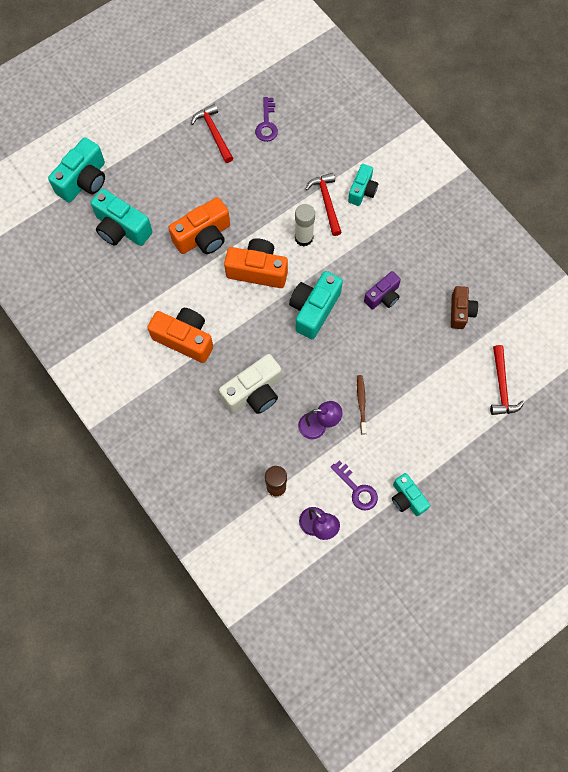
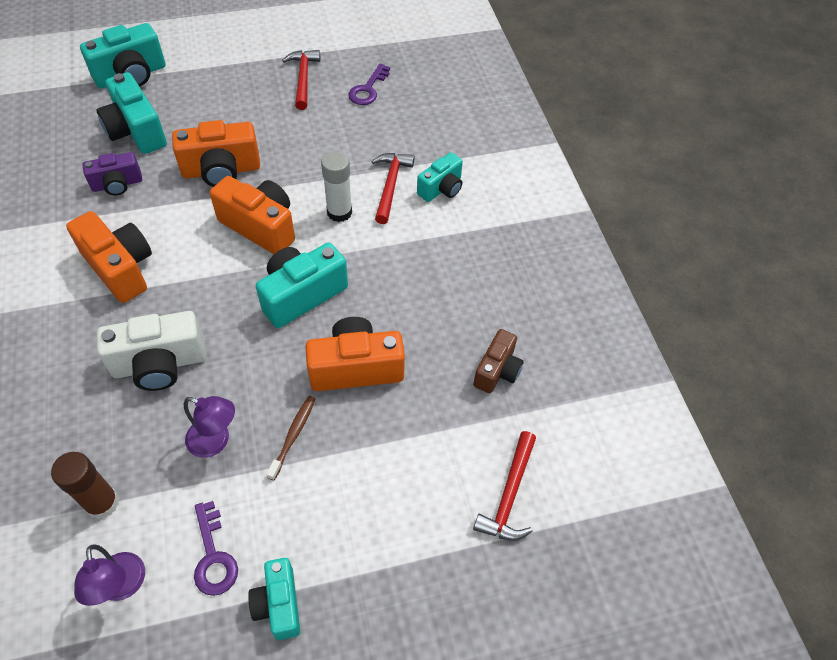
camera: 20 degrees right, 15 degrees down
(375, 345) = (356, 368): none -> orange camera
(383, 296) = (401, 313): purple camera -> purple camera (117, 184)

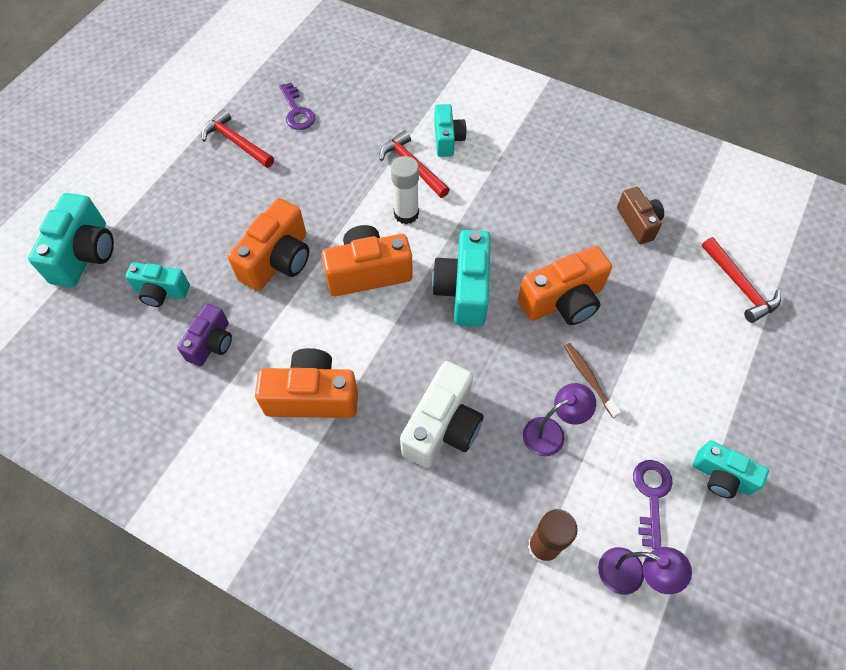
camera: 45 degrees left, 5 degrees up
(136, 131) = (161, 292): turquoise camera -> turquoise camera, size x0.63
(213, 556) = (651, 495): purple key -> purple key turned 105 degrees counterclockwise
(356, 368) = (563, 301): orange camera -> orange camera turned 150 degrees counterclockwise

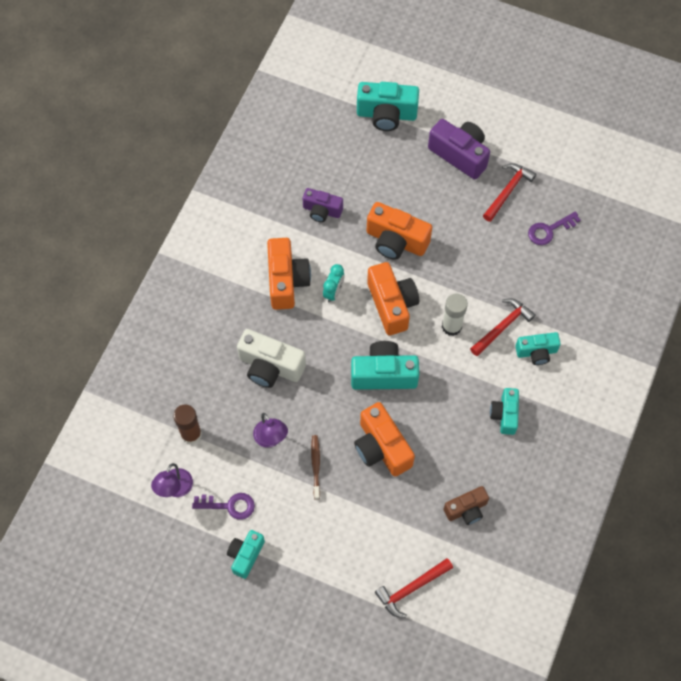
camera: 85 degrees right, 5 degrees up
(161, 292) = (360, 170): turquoise camera -> turquoise camera (504, 415)
(172, 182) = (460, 154): none -> purple camera
(339, 338) = (333, 292): none -> turquoise clock
(589, 378) = (316, 465): brown toothbrush -> brown toothbrush turned 60 degrees counterclockwise

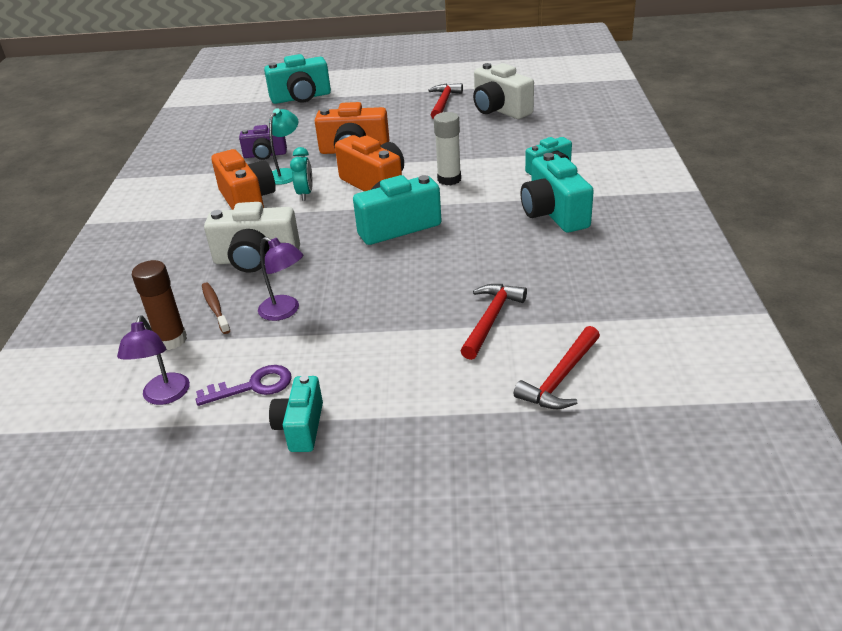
camera: 20 degrees left, 30 degrees down
(316, 465) = (357, 314): brown toothbrush -> brown toothbrush (215, 308)
(329, 252) = (286, 174): none -> turquoise lamp
(381, 447) = (431, 276): orange camera -> none
(460, 154) = (384, 98): purple camera -> none
(466, 509) = (572, 289): brown camera -> none
(502, 326) = (502, 166): red hammer -> red hammer (491, 319)
(504, 415) = (554, 214): turquoise camera -> turquoise camera, size x1.59
(549, 230) = (499, 110): purple key -> white camera

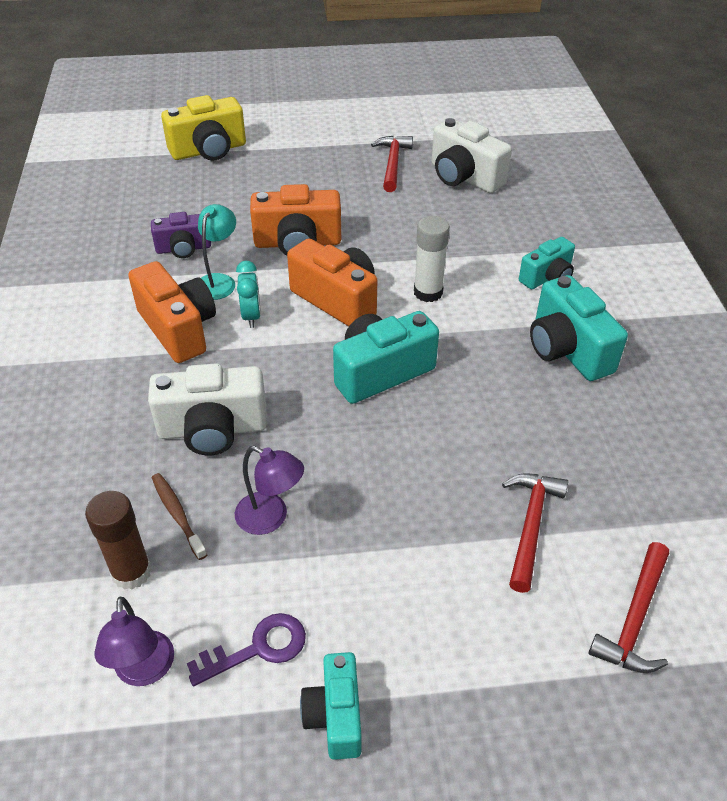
camera: 10 degrees left, 10 degrees up
(301, 98) = (209, 150): turquoise camera -> yellow camera

